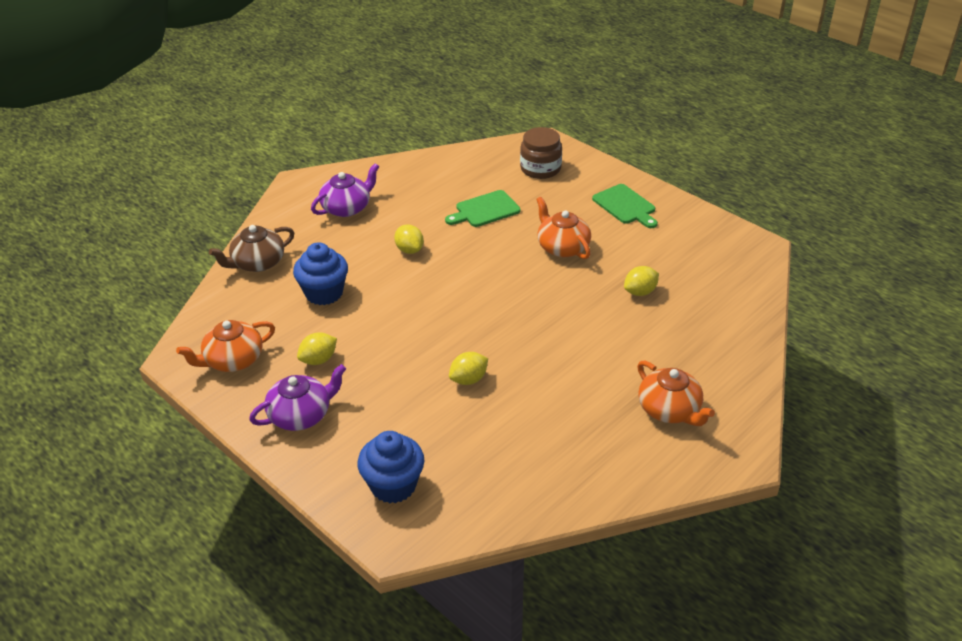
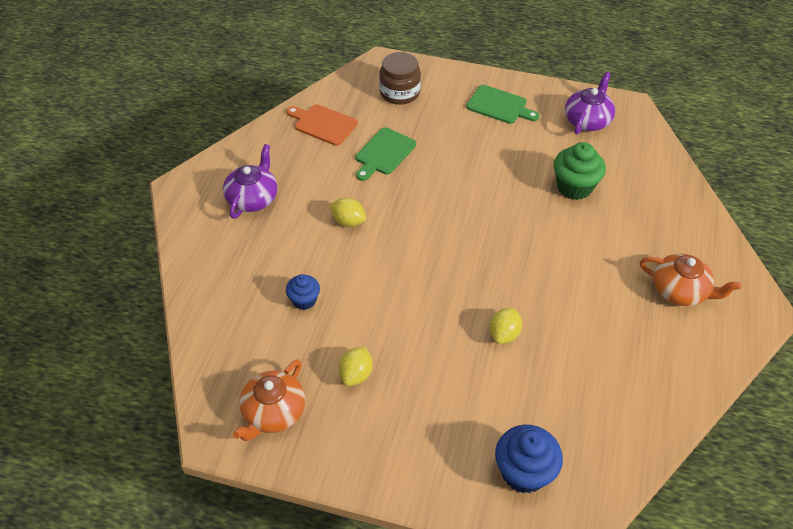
camera: 30 degrees left, 10 degrees up
(257, 263) = (211, 294): brown teapot -> none
(301, 415) = (386, 440): purple teapot -> purple teapot (587, 120)
(324, 293) = (304, 300): blue cupcake -> blue cupcake, size x0.60
(451, 172) = (323, 124): none -> orange cutting board
(562, 247) = (479, 167): orange teapot -> none
(640, 292) = (574, 187): yellow lemon -> green cupcake

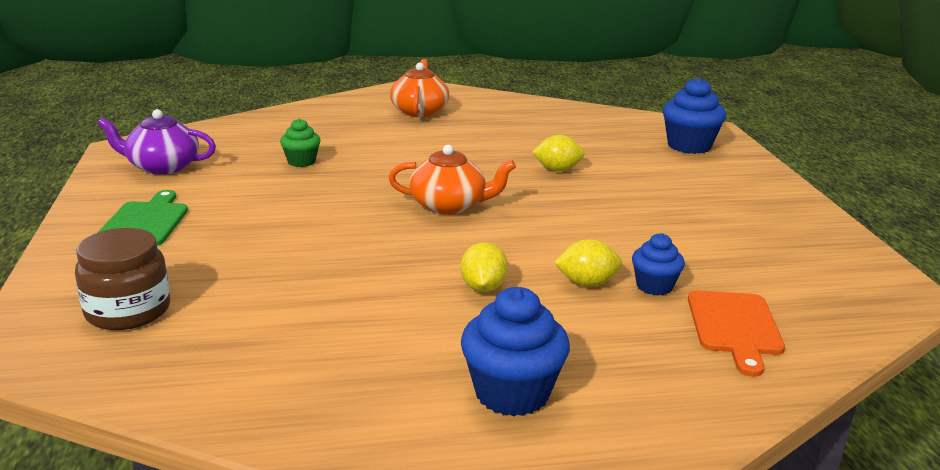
camera: 115 degrees left, 25 degrees down
(253, 198) = (512, 393): purple teapot -> blue cupcake
(273, 412) = (821, 265): orange teapot -> orange teapot (449, 205)
(323, 124) = (257, 371): orange cutting board -> orange cutting board (734, 327)
(356, 374) = (706, 230): yellow lemon -> yellow lemon (586, 283)
(384, 153) = (309, 291): green cutting board -> none
(574, 187) = (301, 161): green cupcake -> green cupcake, size x0.60

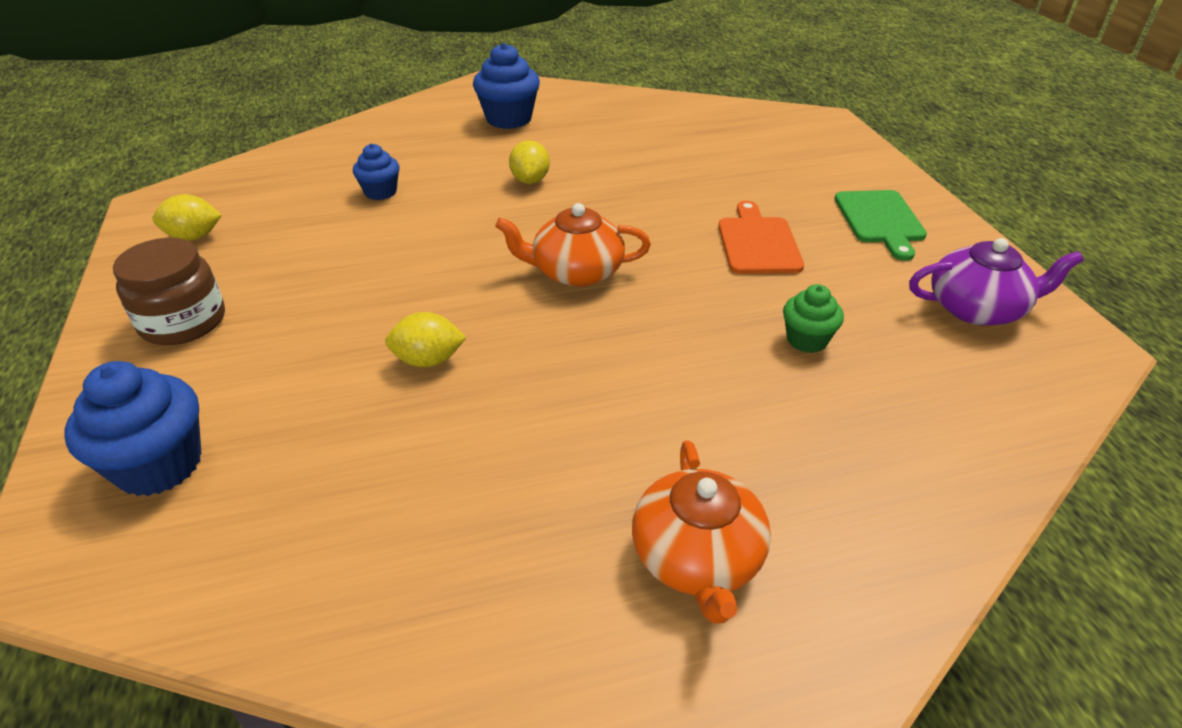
camera: 175 degrees right, 15 degrees up
(128, 310) = (790, 145): brown jar -> brown jar (183, 322)
(586, 283) = (440, 190): yellow lemon -> yellow lemon (194, 237)
(734, 327) = (335, 165): orange cutting board -> orange cutting board (758, 243)

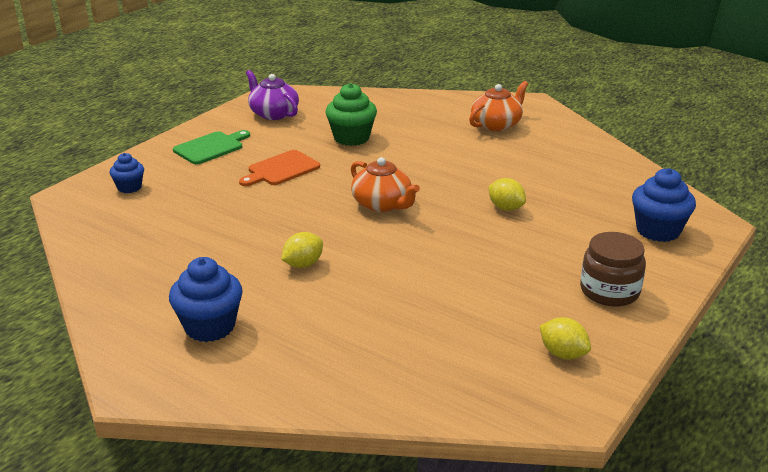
camera: 130 degrees left, 10 degrees down
(380, 192) = (402, 315): blue cupcake -> blue cupcake (129, 187)
(807, 340) = (351, 138): green cupcake -> green cupcake, size x1.68

